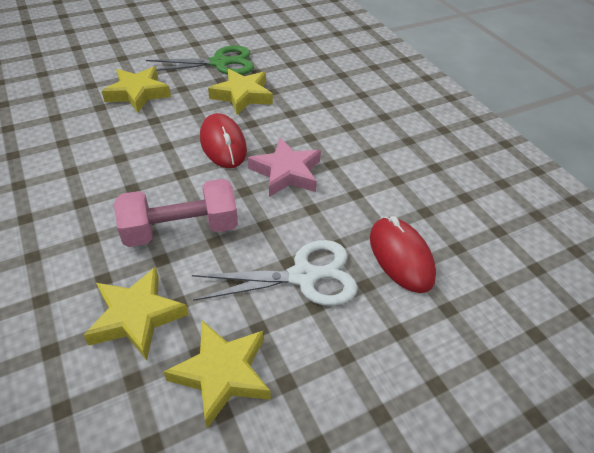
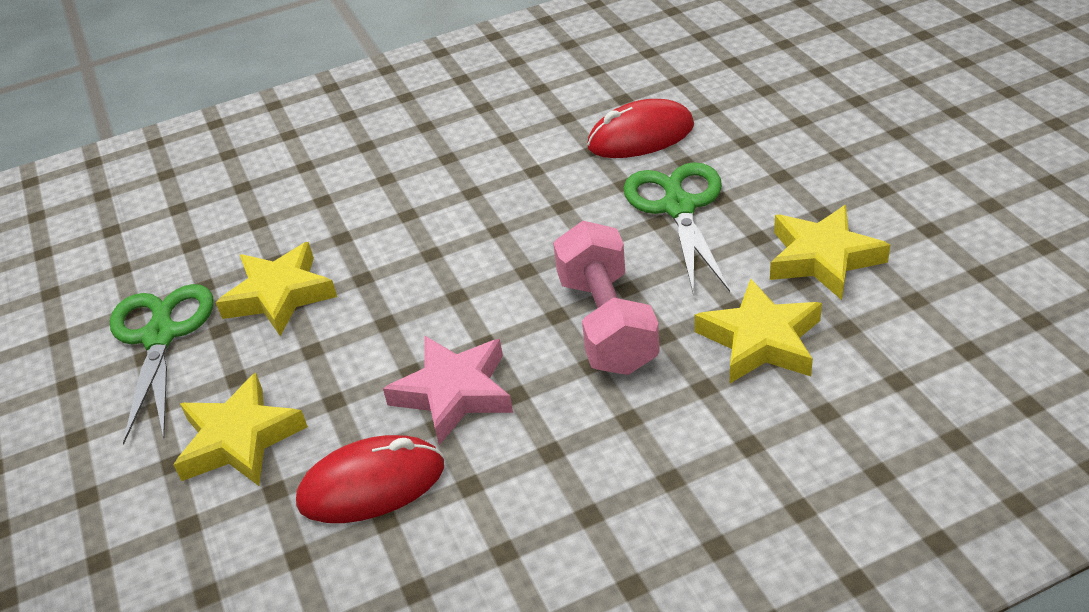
camera: 80 degrees left, 5 degrees down
(223, 144) = (415, 303): red mouse -> red mouse (371, 485)
(286, 172) = (488, 232): pink star -> pink star (454, 393)
(304, 276) = (678, 207): white scissors -> green scissors

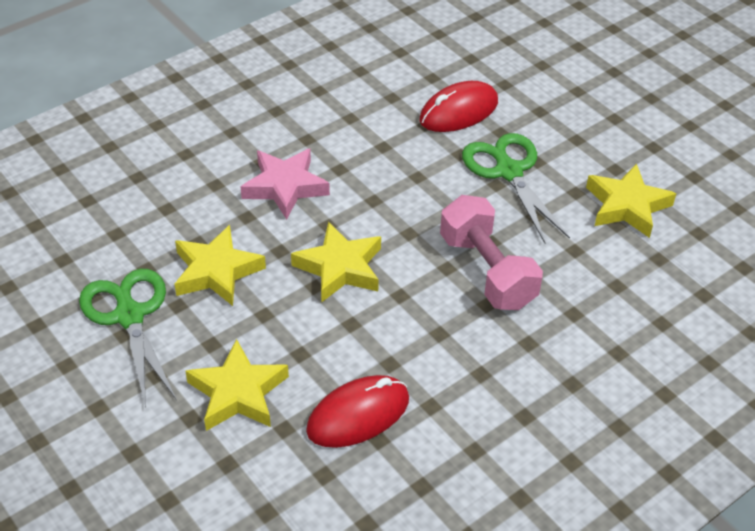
camera: 20 degrees left, 5 degrees up
(454, 393) = (392, 338): pink star -> pink star (285, 187)
(761, 340) = (602, 274): yellow star -> yellow star (340, 268)

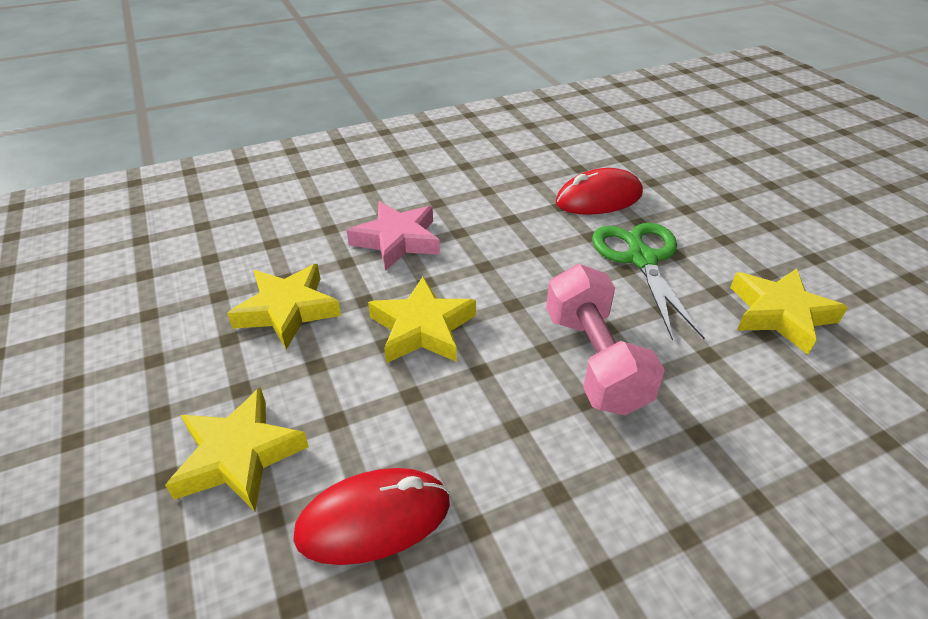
camera: 15 degrees right, 5 degrees down
(129, 315) = (172, 340): green scissors -> none

